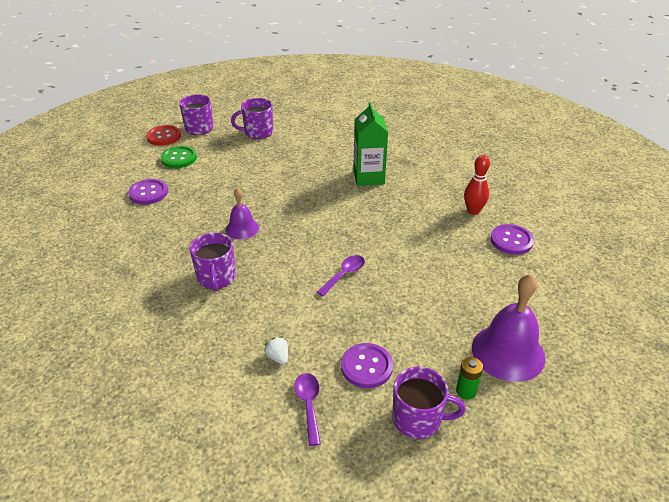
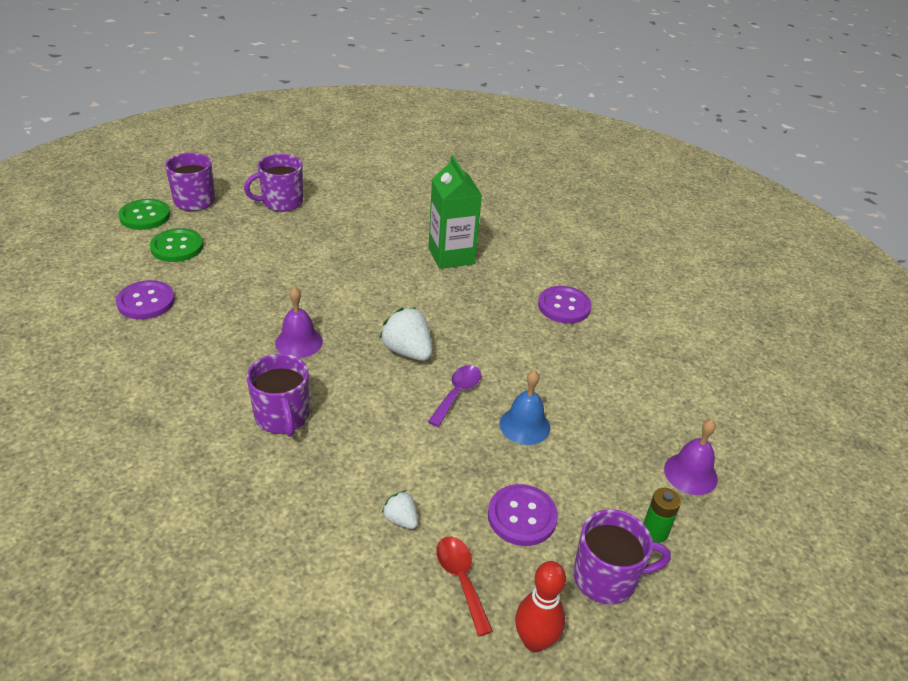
camera: 15 degrees left, 0 degrees up
(164, 136) = (145, 216): red button -> green button
(308, 404) = (461, 579): purple spoon -> red spoon
(317, 241) = (407, 351): none -> white strawberry
(388, 302) = (524, 425): none -> blue bell
(473, 211) = (597, 291): red bowling pin -> red bowling pin (534, 641)
(508, 352) = (690, 473): purple bell -> purple bell, size x0.58
(511, 240) = (654, 327): purple button -> purple button (564, 306)

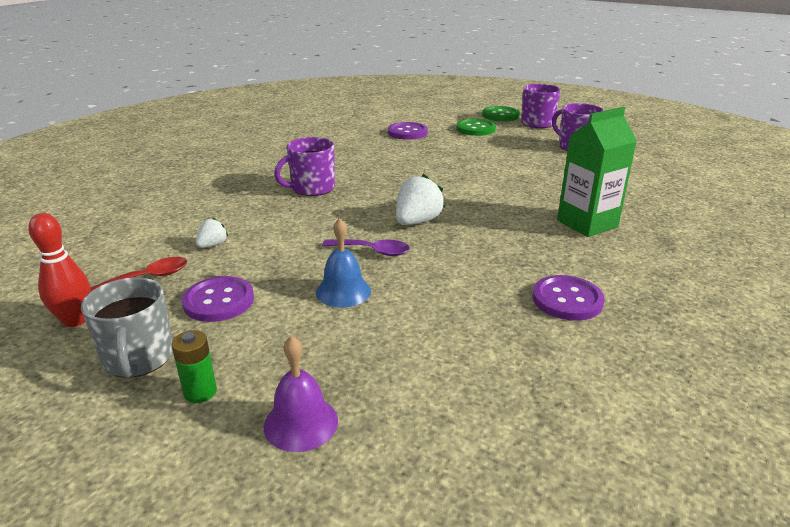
camera: 80 degrees right, 10 degrees down
(299, 342) = (399, 180): purple bell -> none
(607, 578) = (138, 358): purple mug -> grey mug

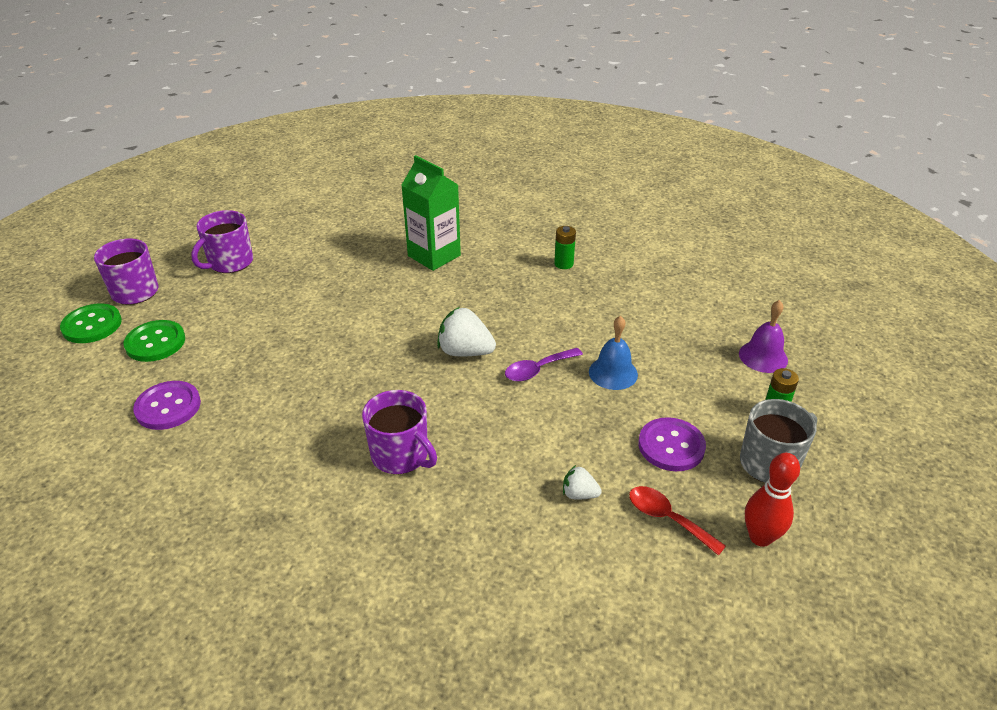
camera: 105 degrees left, 10 degrees up
(373, 251) = (537, 370): purple spoon -> purple spoon turned 120 degrees counterclockwise
(567, 300) = (563, 264): purple button -> green battery

